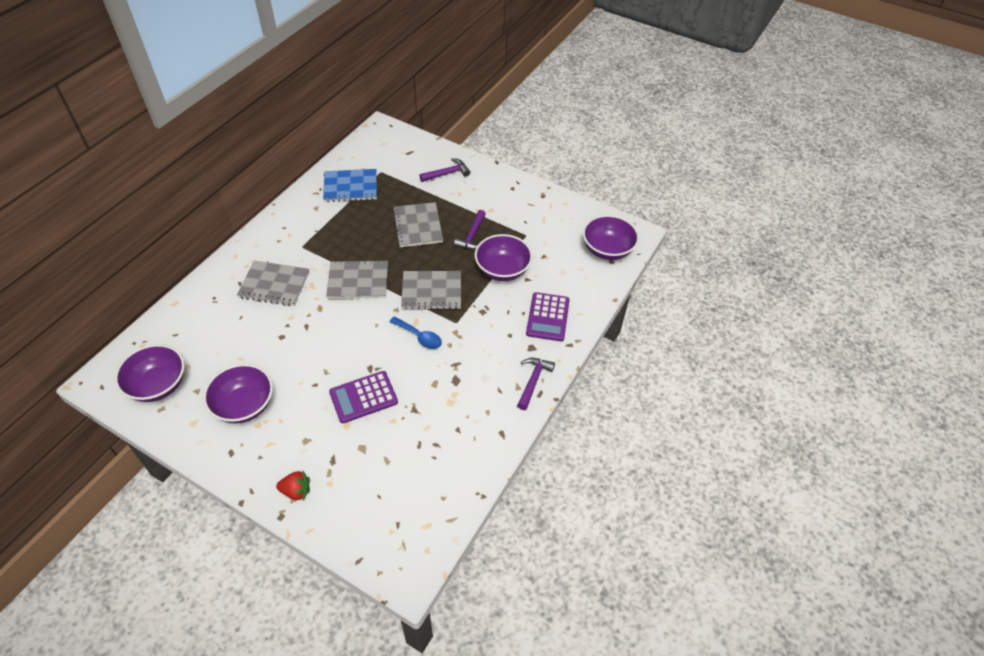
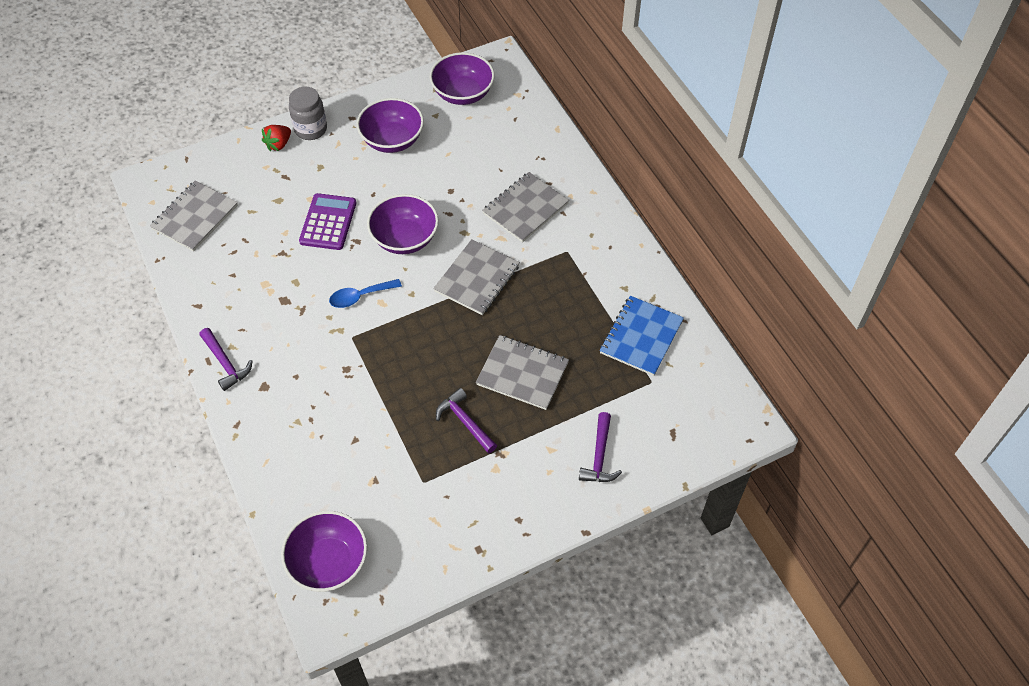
camera: 125 degrees right, 5 degrees up
(263, 477) = (311, 129): none -> grey jar
(431, 291) = (411, 336): grey notebook -> grey notebook (195, 217)
(502, 270) = (388, 422): purple bowl -> purple bowl (405, 238)
(547, 317) = (287, 426): purple calculator -> none

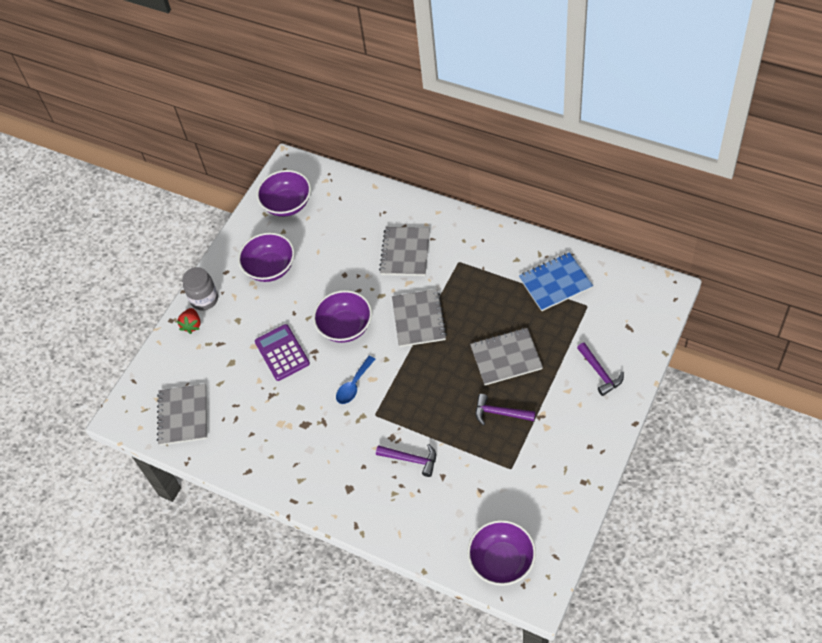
camera: 30 degrees left, 0 degrees up
(225, 363) = (307, 493): purple hammer -> purple hammer (411, 459)
(641, 337) = (555, 283): blue notebook -> blue notebook turned 75 degrees clockwise

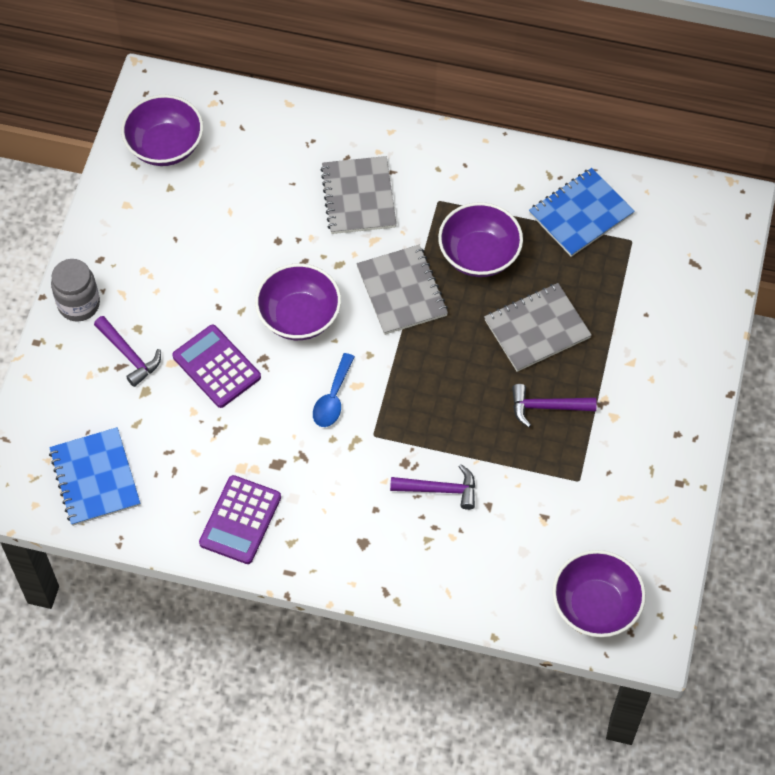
camera: 20 degrees left, 5 degrees up
(183, 415) = (95, 478): grey notebook -> blue notebook
(192, 325) = (70, 345): red strawberry -> none
(270, 268) = (165, 245): purple bowl -> purple bowl (479, 255)
(270, 459) = (240, 520): none -> purple calculator
(600, 373) = (669, 332): purple hammer -> purple hammer (129, 355)

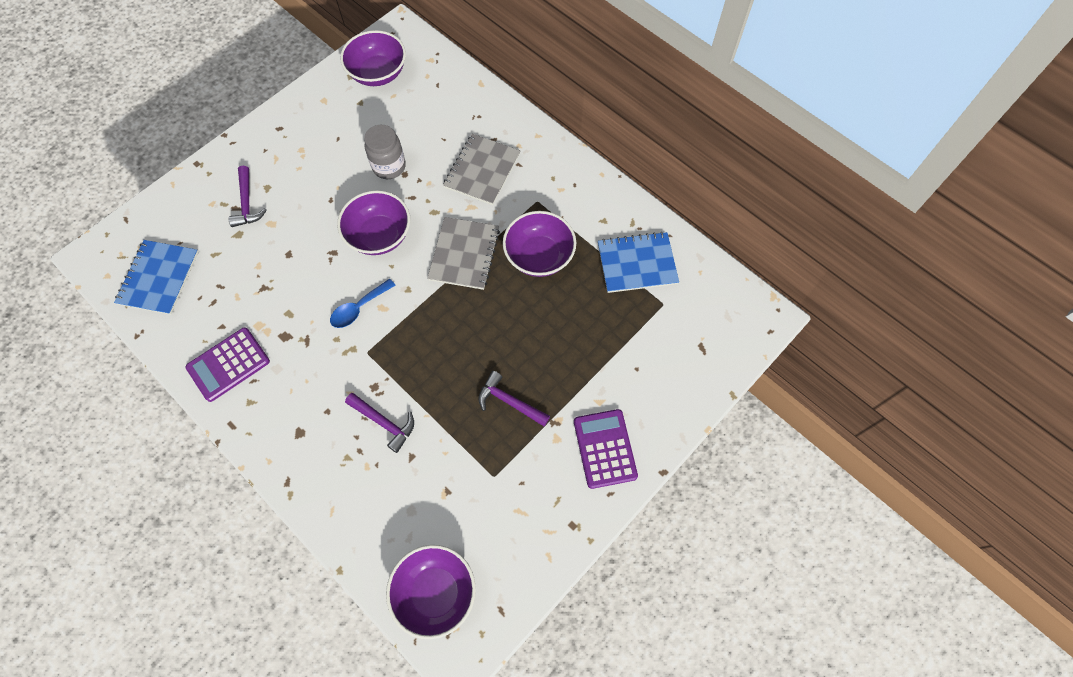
camera: 30 degrees right, 5 degrees up
(79, 304) = (242, 151): grey jar -> grey jar (389, 166)
(217, 366) = (297, 242): purple calculator -> purple calculator (605, 448)
(537, 328) = (544, 335): grey notebook -> none

